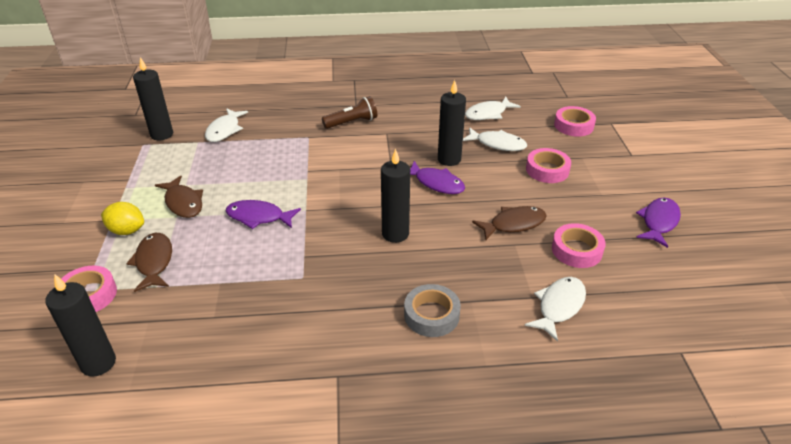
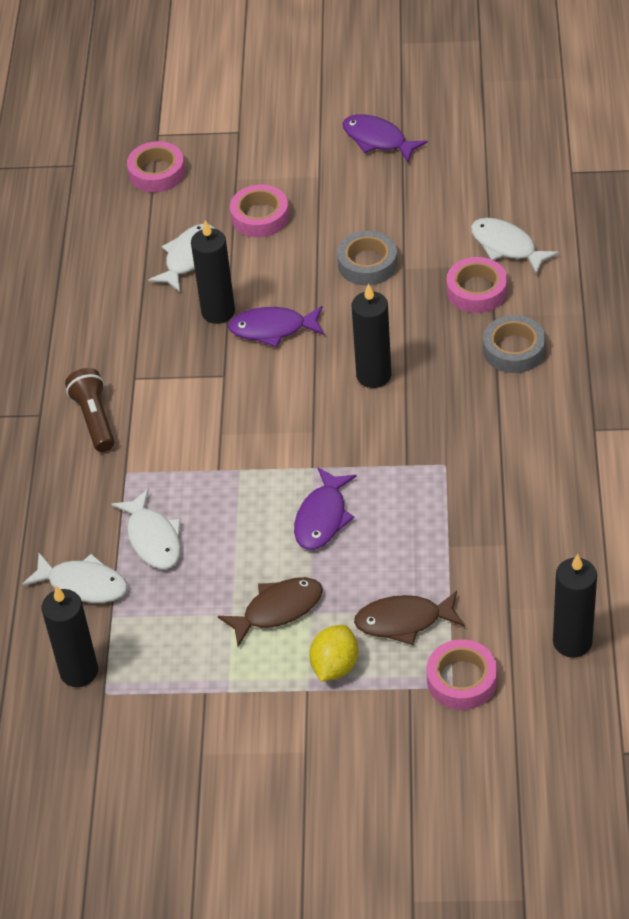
camera: 80 degrees left, 10 degrees up
(436, 183) = (272, 329): purple fish -> purple fish turned 135 degrees counterclockwise
(488, 114) = (104, 258): white fish -> white fish (153, 538)
(513, 224) = (367, 264): brown fish -> grey tape
(576, 250) = (420, 217): pink tape -> pink tape (476, 290)

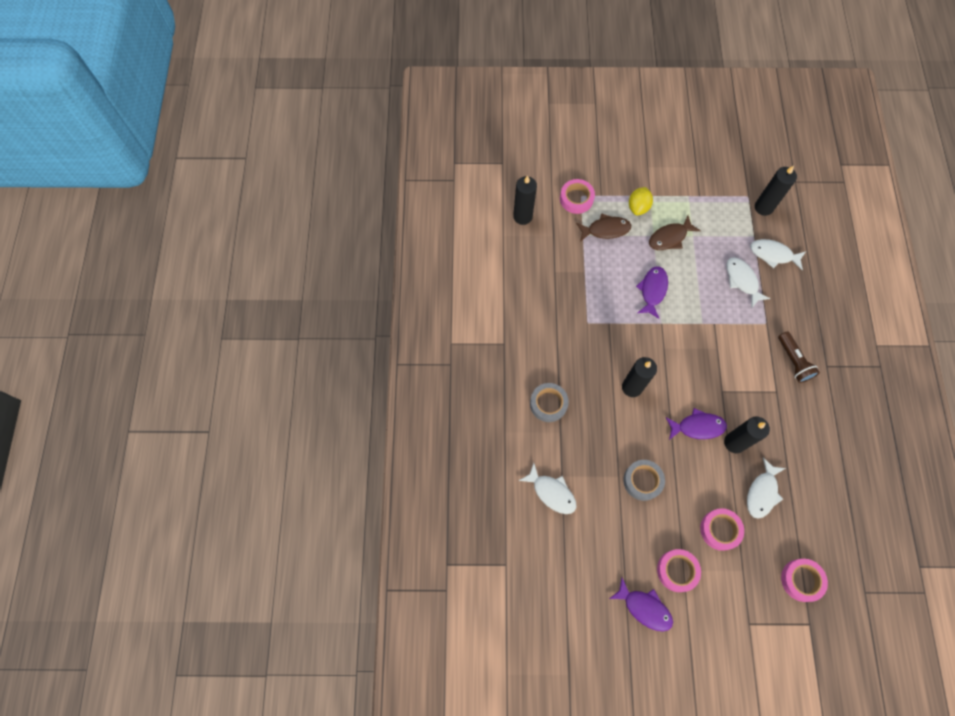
camera: 175 degrees right, 20 degrees up
(476, 290) = (571, 453): pink tape -> pink tape (677, 571)

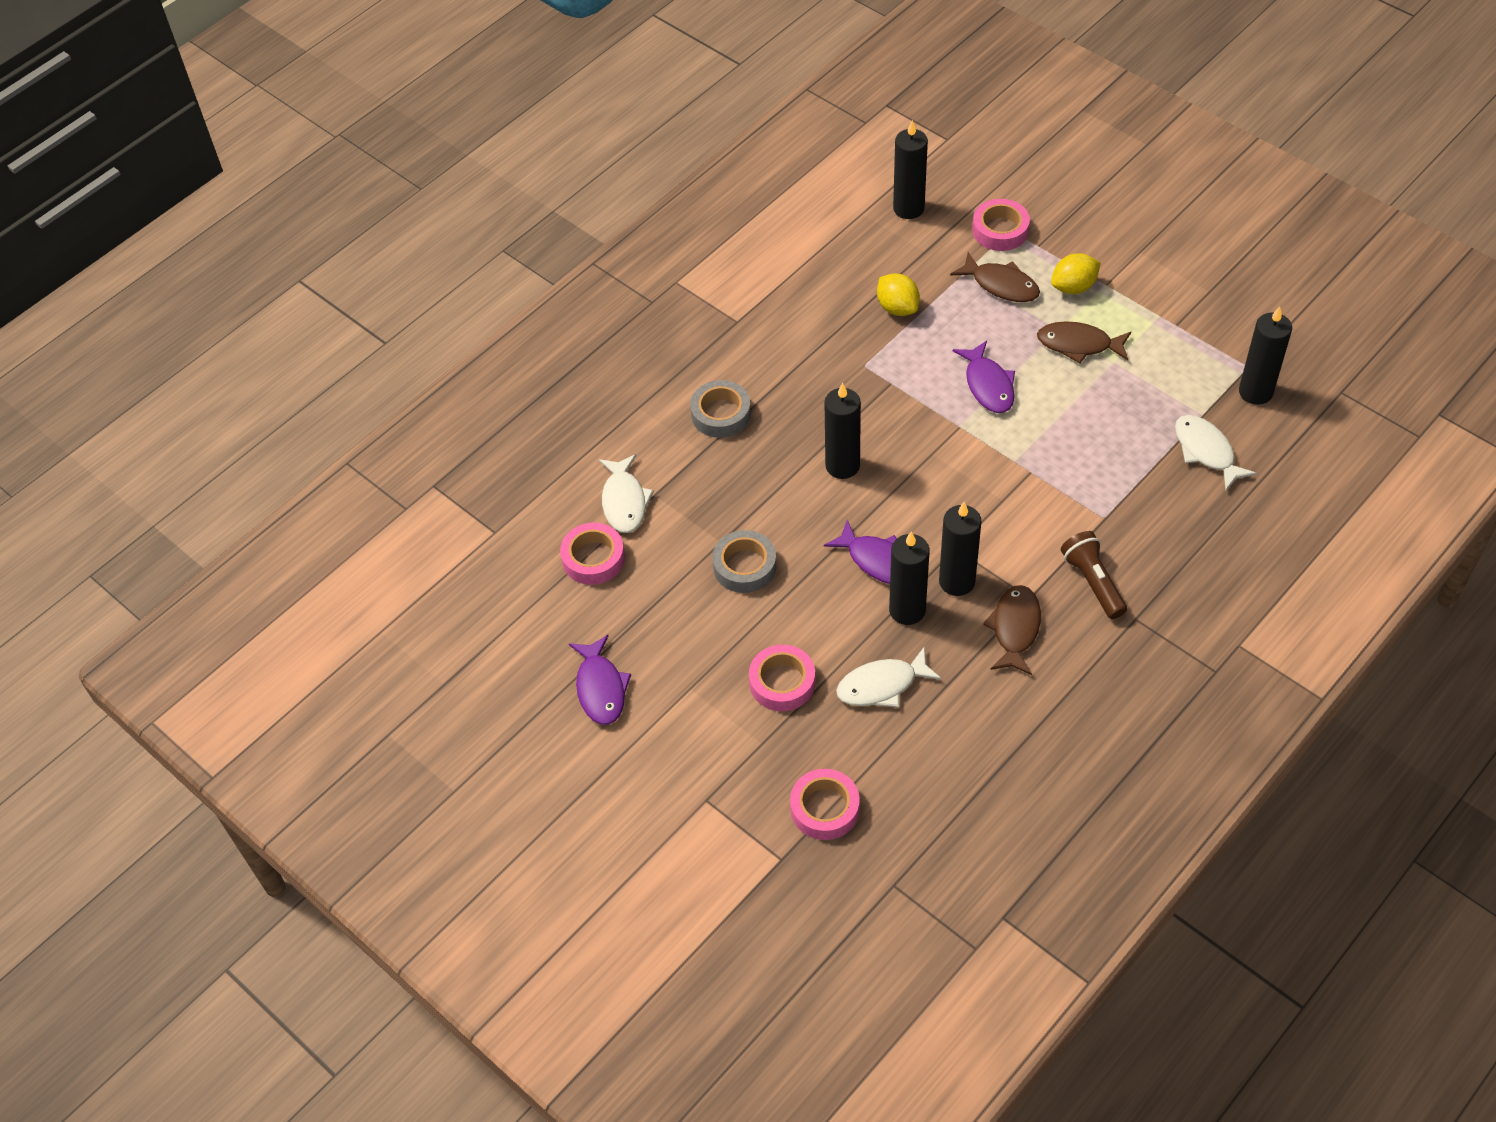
camera: 45 degrees right, 15 degrees down
(571, 278) = (897, 308): none -> yellow lemon
(652, 290) = (988, 385): purple fish -> purple fish turned 105 degrees clockwise
(677, 571) = (681, 682): pink tape -> pink tape (593, 558)
(740, 409) = (957, 581): none -> black candle
(742, 280) = (1126, 451): white fish -> none
(786, 413) = (1015, 628): none -> brown fish
(793, 361) = (1093, 582): brown flashlight -> brown flashlight turned 135 degrees clockwise

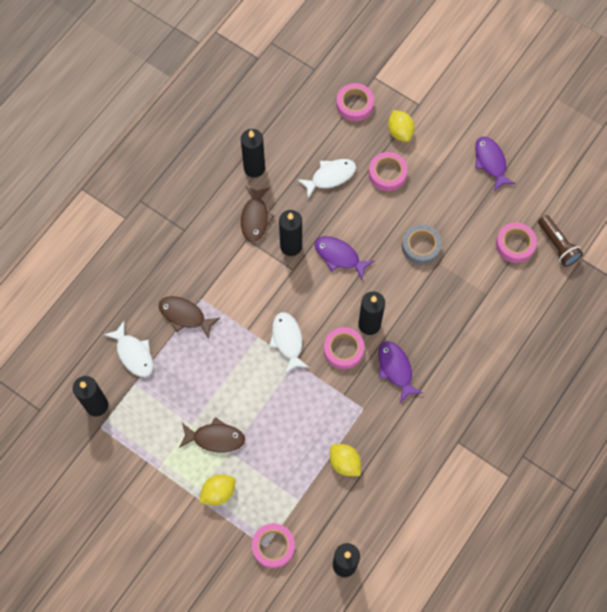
camera: 170 degrees right, 15 degrees up
(624, 501) = (505, 287): white fish -> white fish (287, 340)
(721, 414) = (455, 359): grey tape -> none
(749, 752) = (400, 132): none -> yellow lemon
(885, 436) = (343, 350): none -> pink tape
(907, 610) = (319, 225): black candle -> black candle (254, 168)
(988, 385) = (277, 397): purple fish -> purple fish (395, 369)
(1001, 285) = (271, 490): brown fish -> brown fish (184, 315)
(1093, 582) = (209, 252): brown flashlight -> brown flashlight (557, 245)

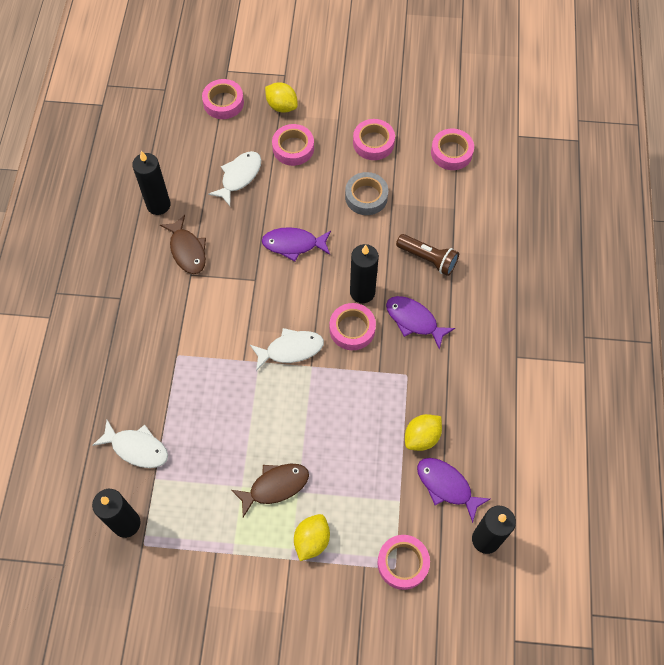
camera: 30 degrees left, 5 degrees down
(184, 315) = (169, 381): brown fish -> none
(287, 340) = (291, 349): white fish -> white fish turned 120 degrees clockwise
(291, 246) = (239, 259): black candle -> none
(344, 463) = (422, 437): yellow lemon -> yellow lemon turned 60 degrees counterclockwise
(455, 203) = (373, 143): none -> pink tape
(490, 162) = (383, 93): purple fish -> purple fish (446, 486)
(557, 245) = (489, 135): brown flashlight -> brown flashlight (428, 259)

